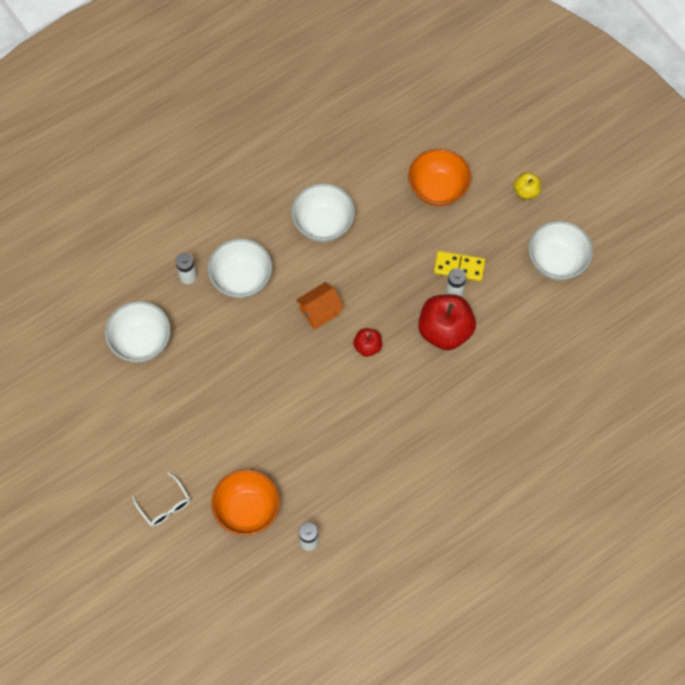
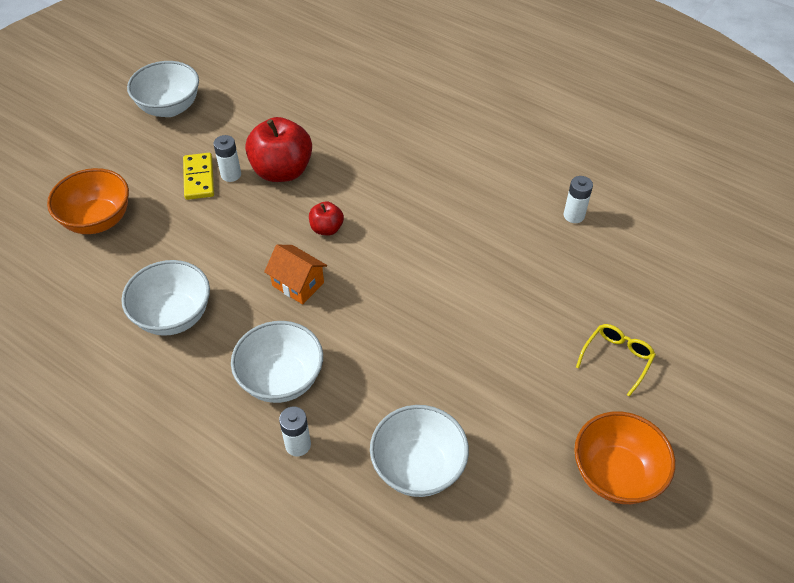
camera: 110 degrees left, 15 degrees down
(165, 506) = (617, 358): white glasses -> yellow glasses
(247, 510) = (573, 277): orange bowl -> orange bowl (615, 474)
(526, 191) = (86, 147): yellow apple -> none

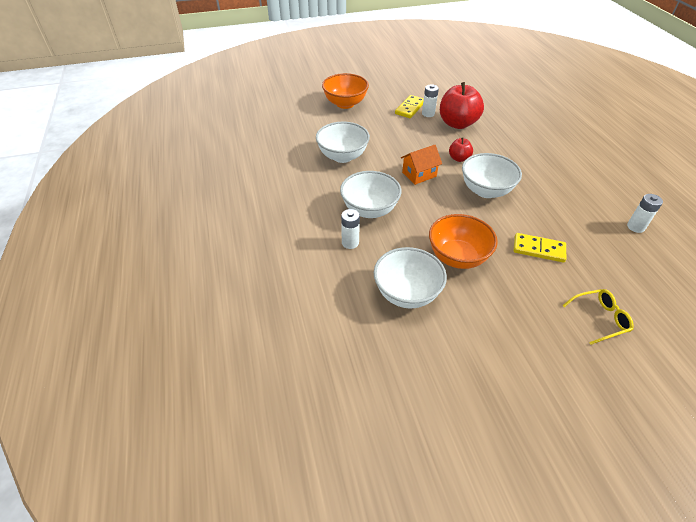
camera: 40 degrees right, 5 degrees down
(169, 108) = (422, 75): white bowl -> white bowl (486, 191)
(298, 284) = (419, 174): orange house -> orange house turned 75 degrees clockwise
(505, 309) = (538, 249): none -> yellow domino
(615, 474) = (538, 381): orange bowl -> orange bowl (457, 257)

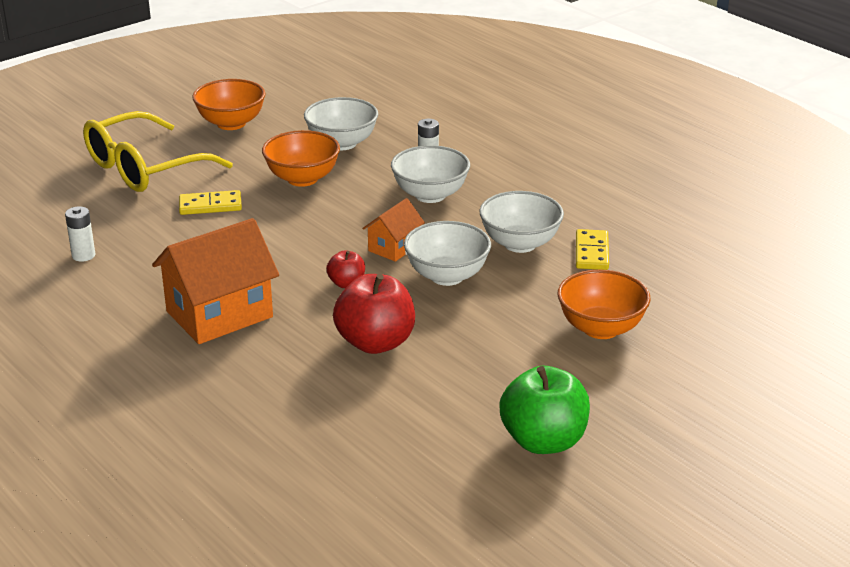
camera: 155 degrees right, 15 degrees down
(408, 73) = (543, 441): none -> green apple
(410, 108) = (478, 351): yellow domino -> yellow domino (591, 252)
(428, 114) = (438, 348): white battery -> none
(486, 191) = (291, 250): white bowl -> white bowl (447, 276)
(507, 368) = (231, 123): none -> orange bowl
(539, 159) = (219, 314): none -> orange house
(600, 319) = (144, 168): yellow glasses -> yellow glasses, size x2.28

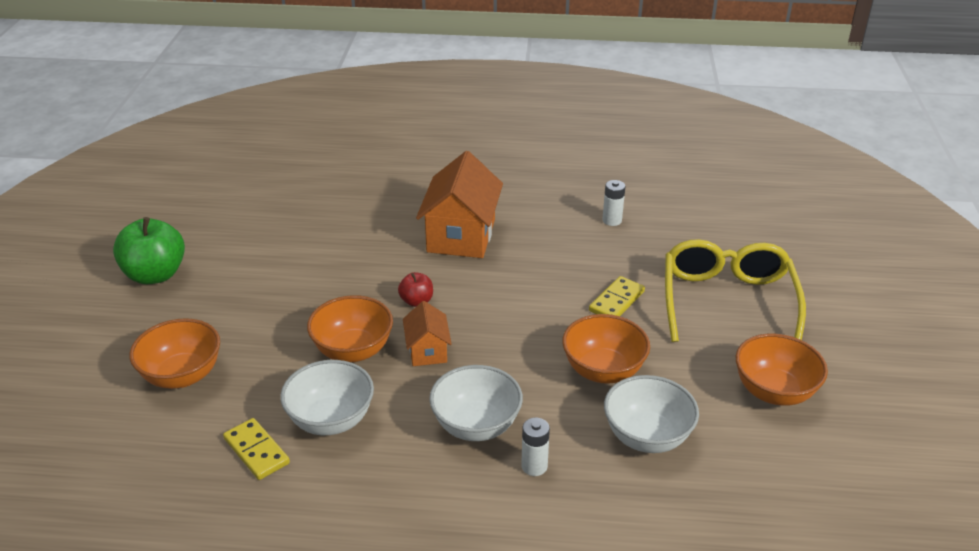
camera: 135 degrees right, 5 degrees up
(375, 343) = (336, 273): red apple -> none
(447, 276) = (353, 350): white bowl -> orange bowl

